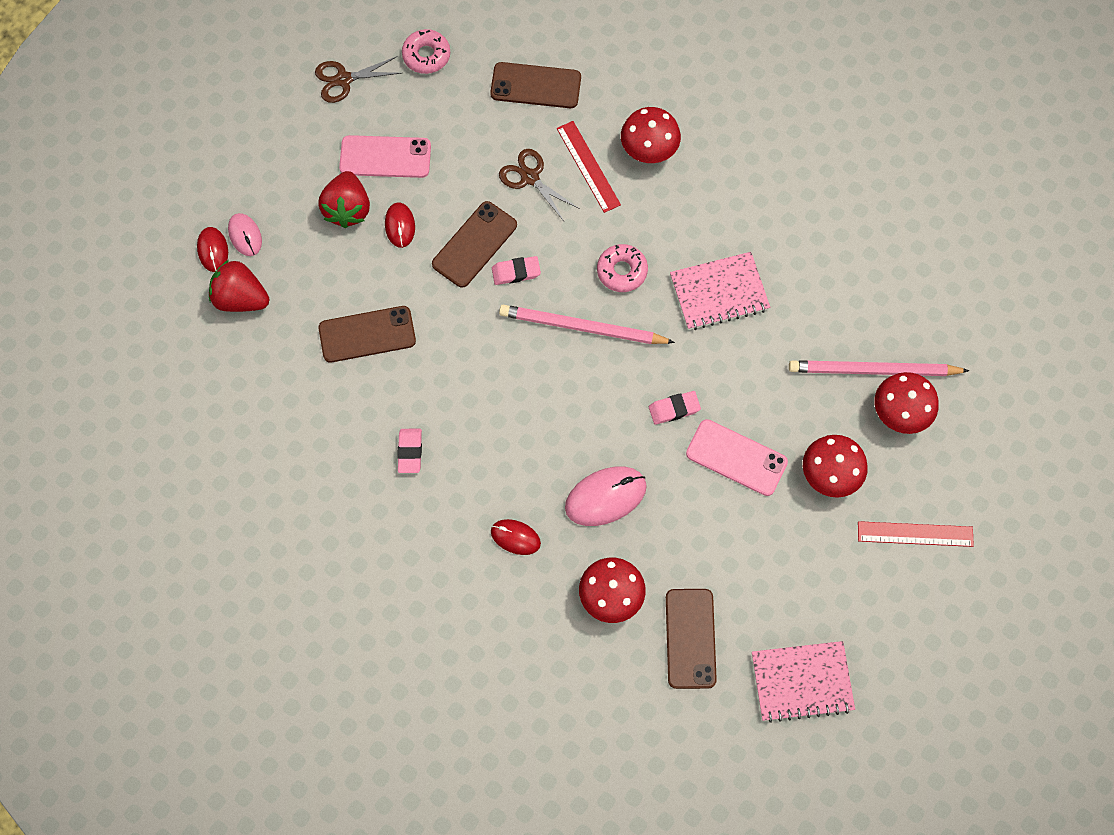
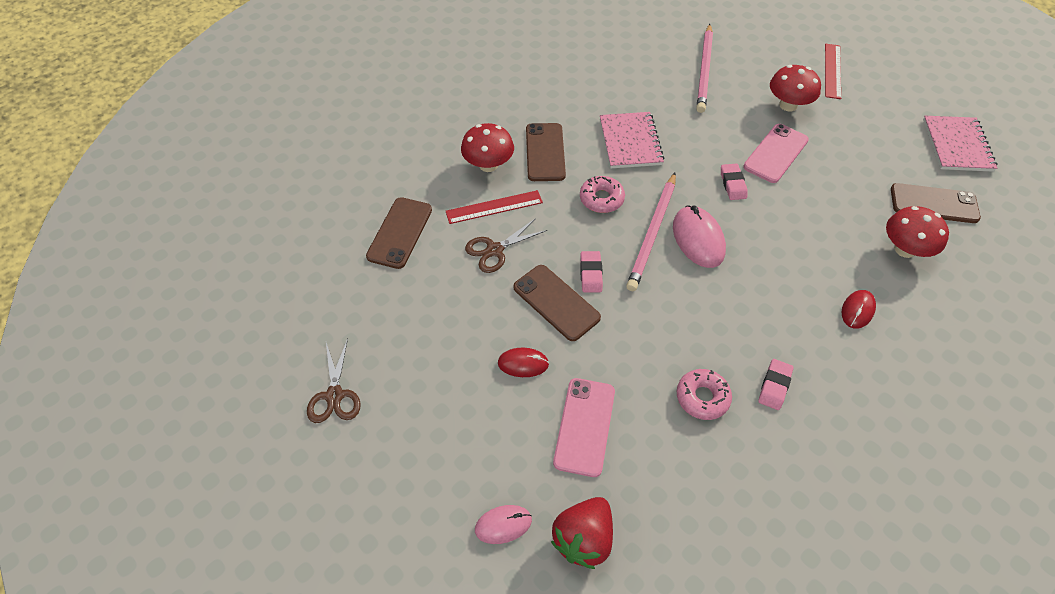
camera: 80 degrees left, 15 degrees down
(213, 250) = (515, 566): red mouse -> none
(347, 209) = (493, 410): red strawberry -> none
(367, 334) = (642, 409): brown phone -> brown phone (545, 152)
(385, 157) = (440, 367): pink phone -> pink phone (584, 426)
(410, 452) = (774, 386): pink eraser -> pink eraser turned 75 degrees counterclockwise
(426, 55) = (334, 315): pink donut -> pink donut (702, 397)
(605, 497) = (814, 240): pink mouse -> pink mouse (698, 239)
(900, 412) = (738, 63): red mushroom -> none

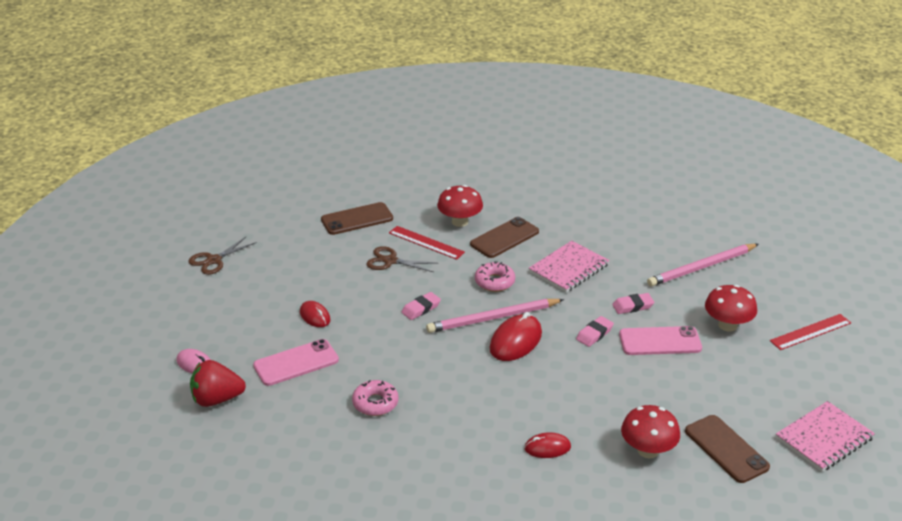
camera: 50 degrees right, 20 degrees down
(556, 302) = (378, 306): brown phone -> none
(698, 239) = (515, 341): pink mouse -> red mouse
(774, 386) = (424, 433): pink eraser -> pink eraser (632, 306)

